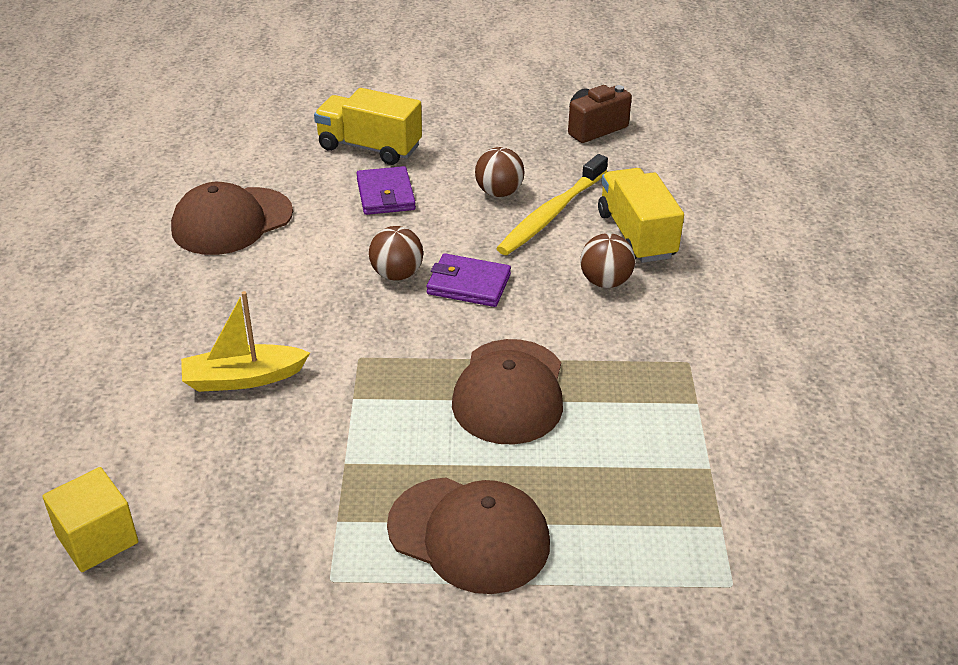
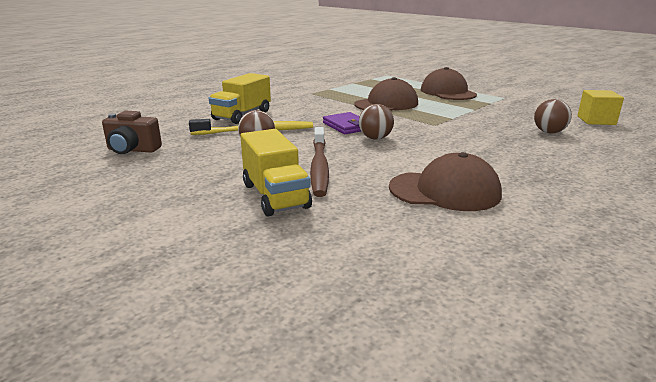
camera: 135 degrees left, 15 degrees down
(243, 378) = (500, 134): yellow boat -> none
(385, 194) = (319, 167): purple wallet -> brown toothbrush
(605, 282) = (290, 110): brown ball -> brown ball (549, 132)

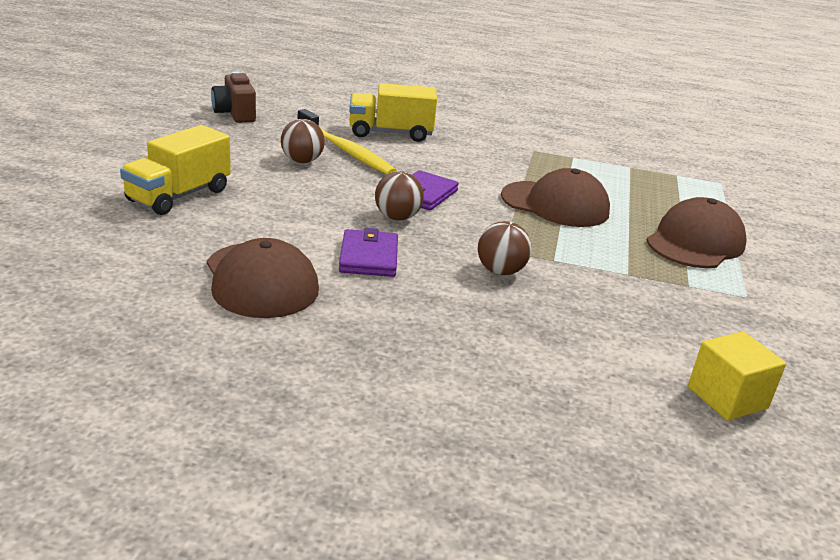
camera: 55 degrees right, 5 degrees up
(319, 167) = (269, 202): brown toothbrush -> none
(427, 155) = (369, 257): none -> purple wallet
(549, 132) = (585, 347): brown ball -> brown ball (500, 271)

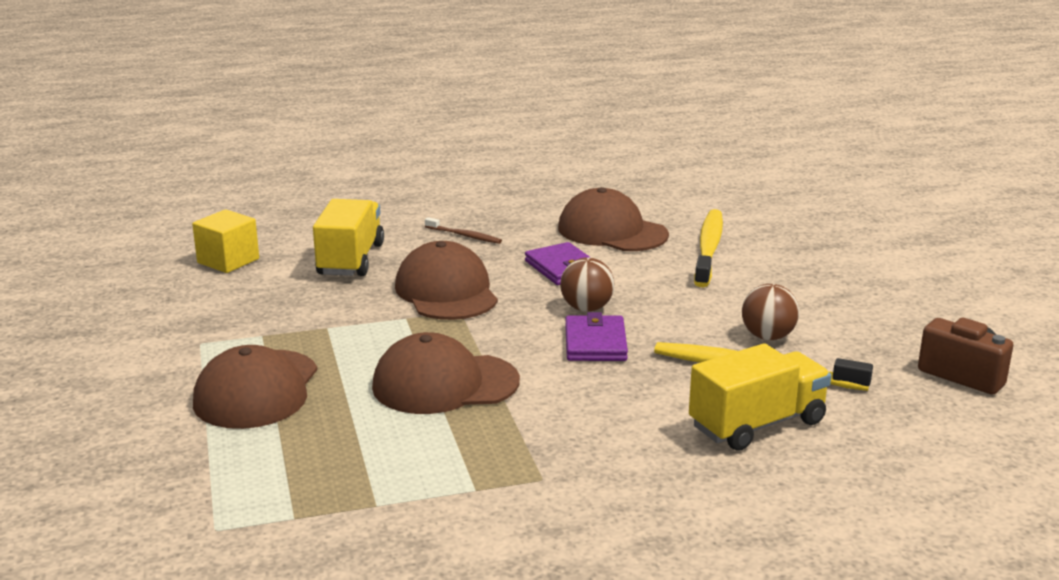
camera: 155 degrees right, 5 degrees down
(179, 195) = (785, 264): yellow truck -> yellow truck (350, 260)
(208, 229) = (709, 248): none -> yellow toothbrush
(423, 334) = (464, 236): none -> brown toothbrush
(500, 271) = (446, 292): brown ball -> brown cap

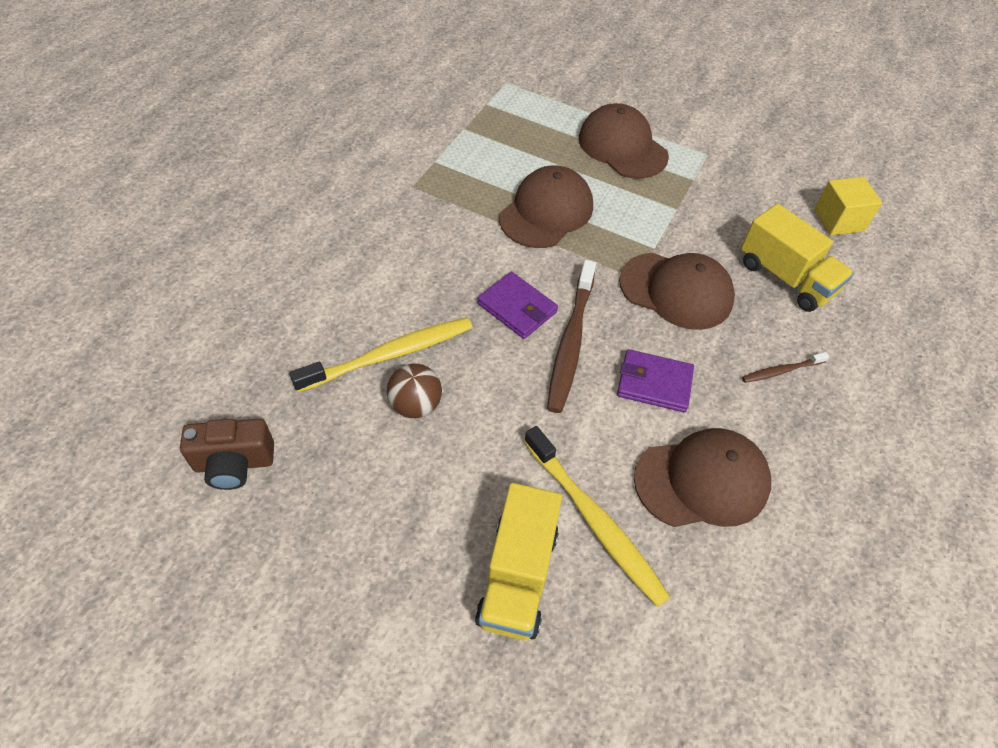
camera: 130 degrees right, 30 degrees up
(586, 308) = (570, 342): brown ball -> brown toothbrush
(757, 424) = (341, 300): yellow truck -> yellow truck (517, 575)

